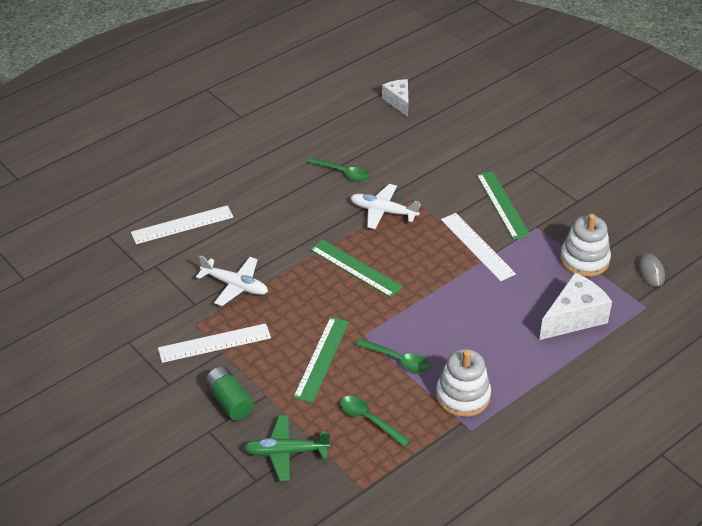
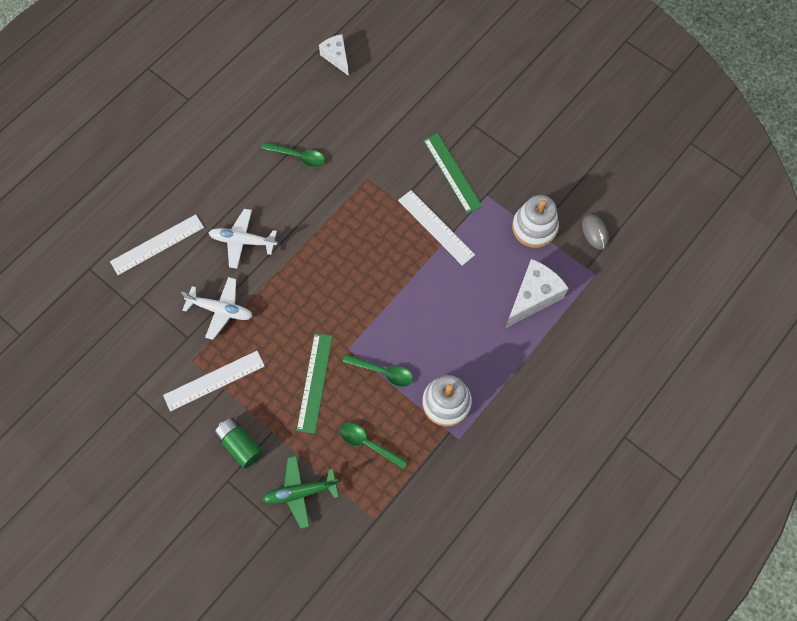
camera: 10 degrees left, 25 degrees up
(355, 268) = (328, 271): green ruler -> none
(383, 211) = (343, 198): white plane -> white plane (242, 241)

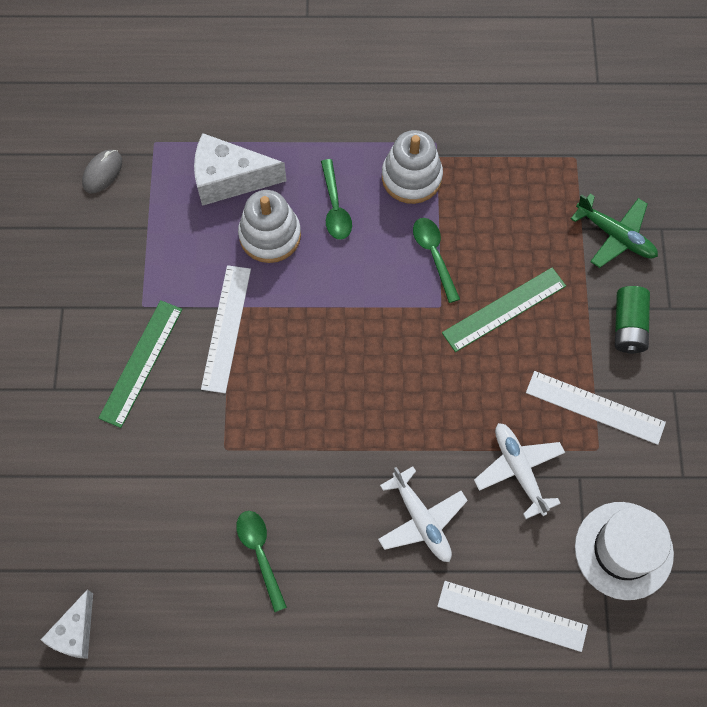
camera: 130 degrees left, 0 degrees up
(132, 325) = (623, 550): none -> white hat
(368, 444) = (515, 213): green spoon -> green spoon (335, 207)
(534, 227) = (144, 232): white stacking toy -> white stacking toy (270, 235)

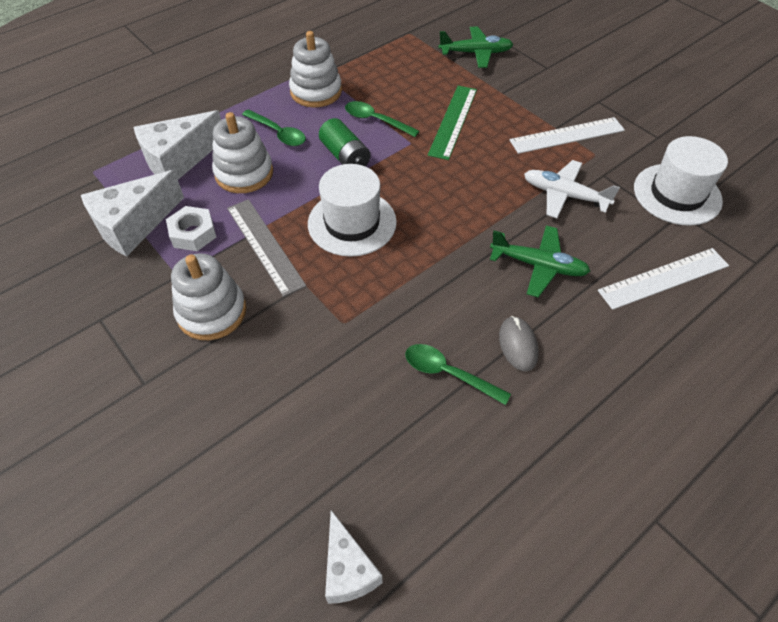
camera: 40 degrees left, 15 degrees down
(102, 172) = (61, 212): grey mouse -> grey mouse (518, 345)
(141, 363) = (212, 312): green ruler -> white stacking toy
(145, 230) = (134, 225): none -> white cheese
(182, 273) = (193, 233): none -> white nut
(226, 328) = (265, 245): white ruler -> grey ruler
(312, 358) = (352, 223): none -> white hat
(421, 520) = (539, 266): white plane -> green plane
(628, 326) = (535, 87): green battery -> green battery (345, 156)

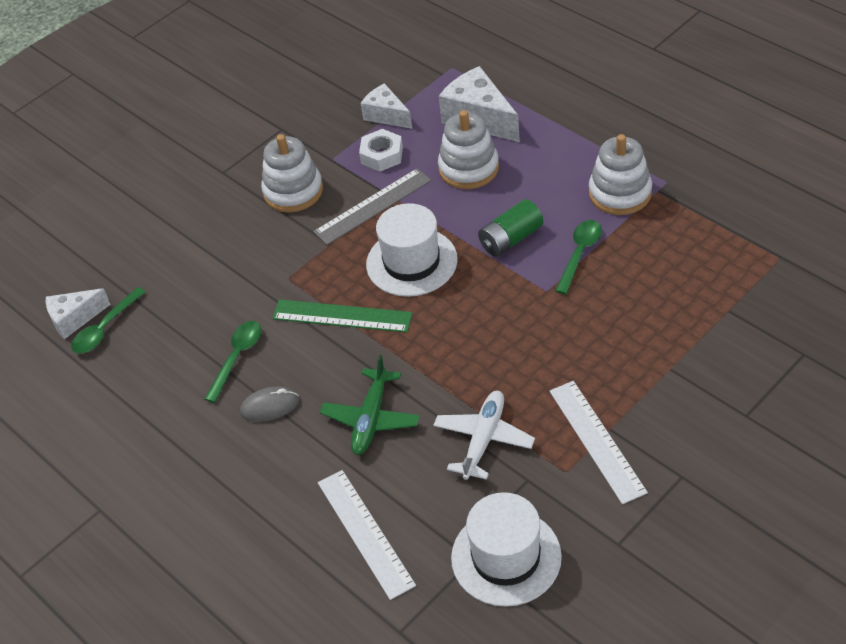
camera: 90 degrees right, 5 degrees down
(134, 225) = (386, 115): white cheese -> white cheese, size x0.63
(278, 133) = (537, 179): green spoon -> green spoon (105, 328)
(453, 121) = (596, 324): green ruler -> green ruler (342, 316)
(476, 53) = (754, 333): green plane -> none

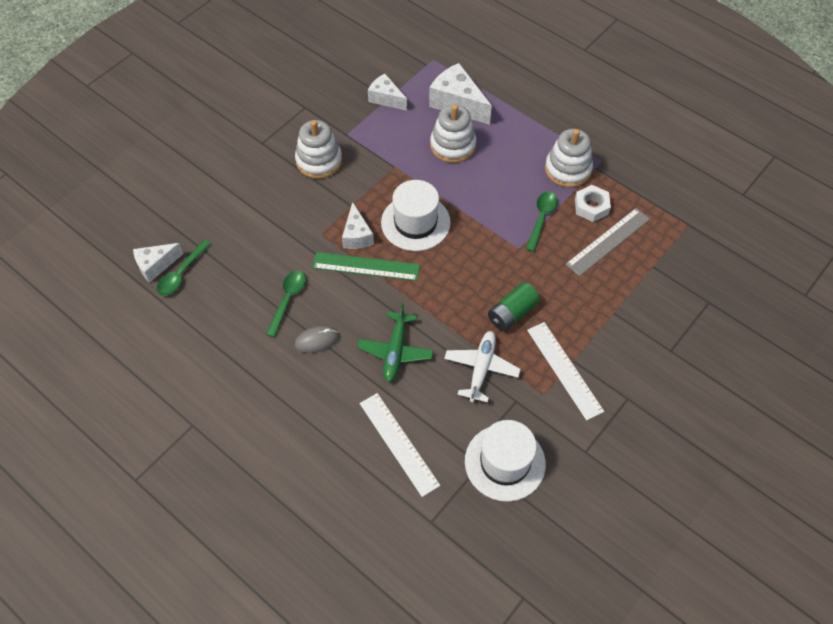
camera: 10 degrees left, 10 degrees up
(333, 279) = (357, 235): none -> white cheese
(373, 206) = (382, 175): grey ruler -> grey ruler (608, 241)
(382, 155) = (385, 132): white nut -> white nut (591, 207)
(511, 239) = (489, 205): green battery -> green battery (512, 313)

